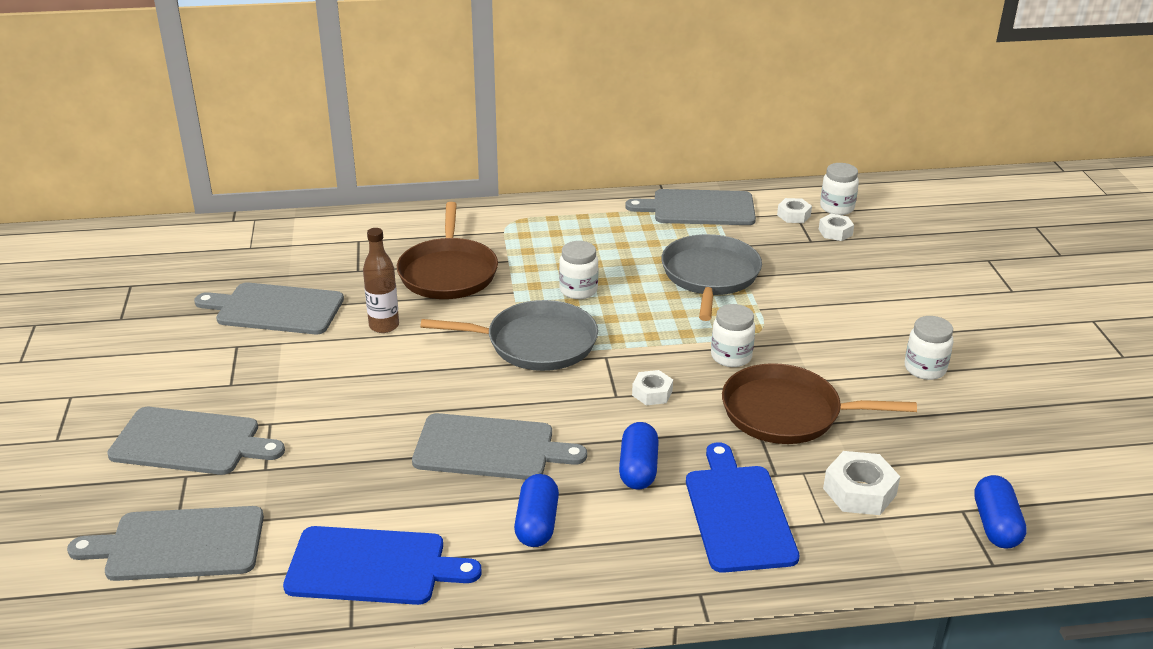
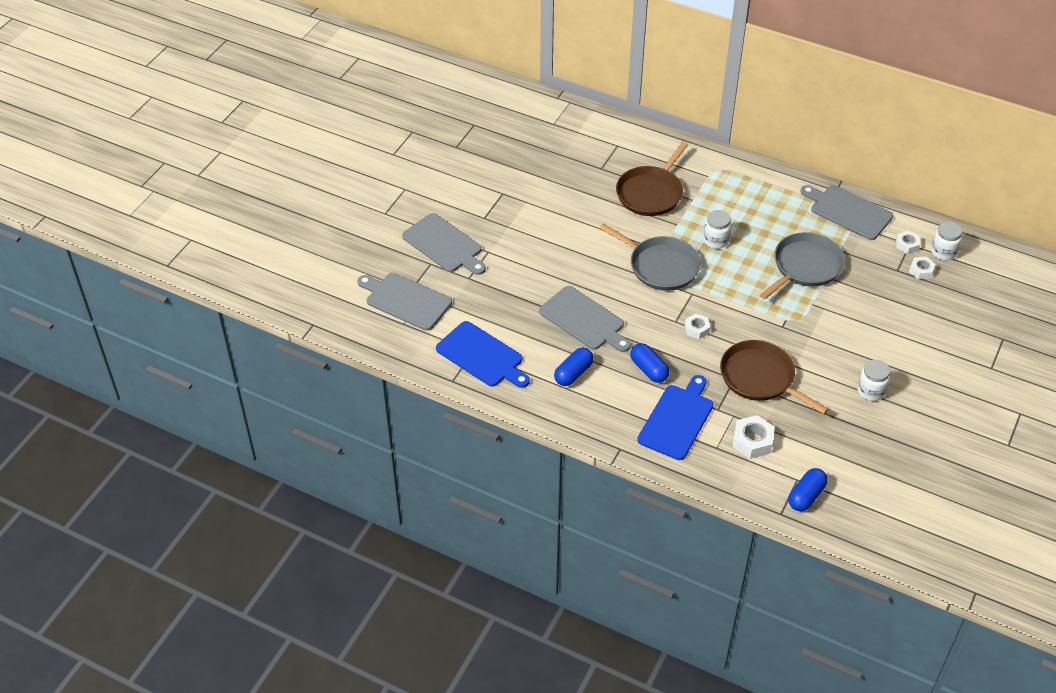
camera: 35 degrees right, 15 degrees up
(275, 309) = (538, 176): grey cutting board -> none
(384, 326) = (587, 215): brown bottle -> none
(638, 469) = (649, 369): blue capsule -> blue capsule turned 75 degrees counterclockwise
(731, 357) = (763, 328): white jar -> none

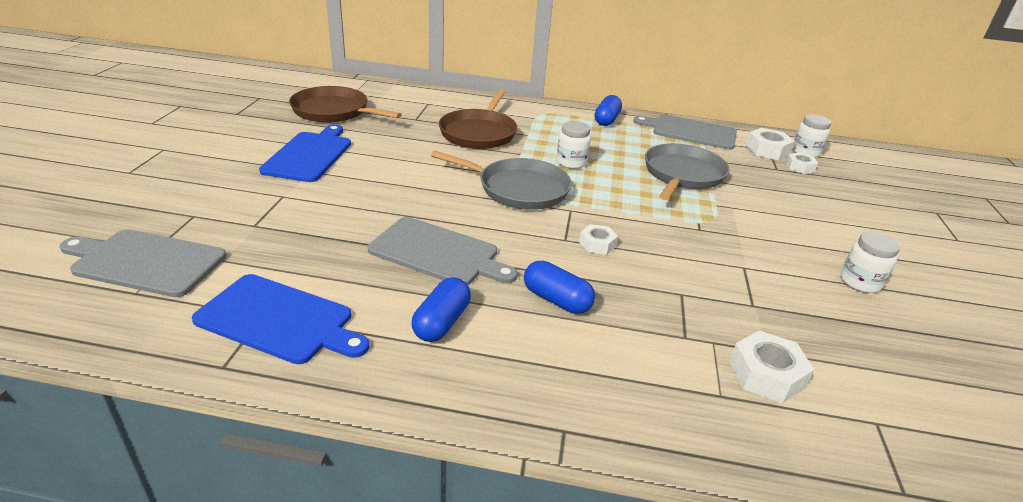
camera: 20 degrees left, 15 degrees down
(444, 245) = (216, 195): grey cutting board -> none
(677, 419) = (634, 363): blue cutting board -> blue cutting board (309, 155)
(760, 378) = (714, 287): brown pan -> brown pan (334, 111)
(806, 496) = (913, 449): blue capsule -> blue capsule (606, 120)
(906, 245) = (767, 150): white nut -> white nut, size x1.58

